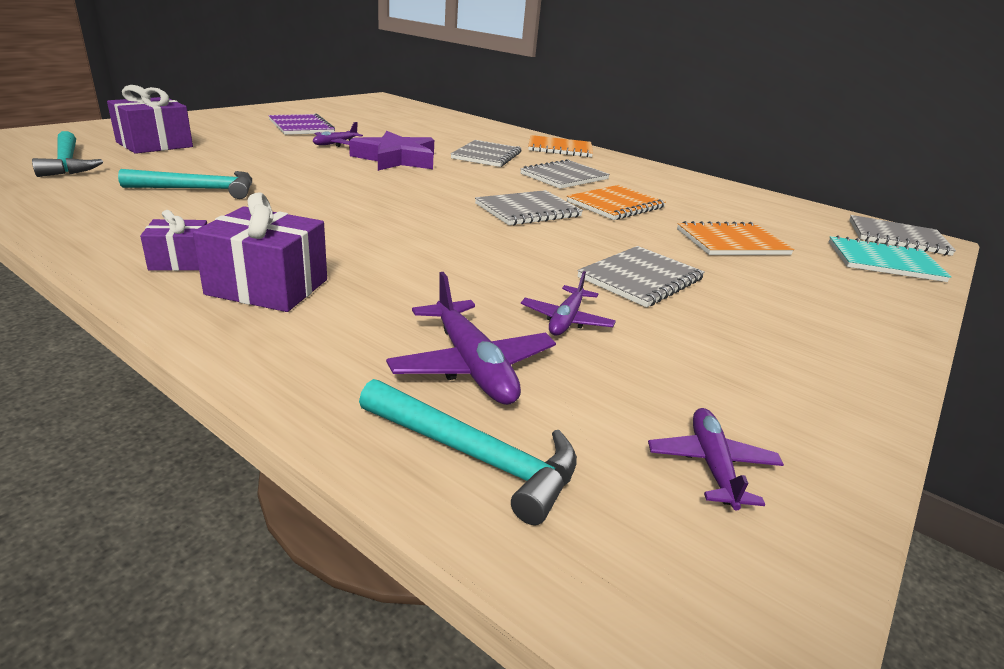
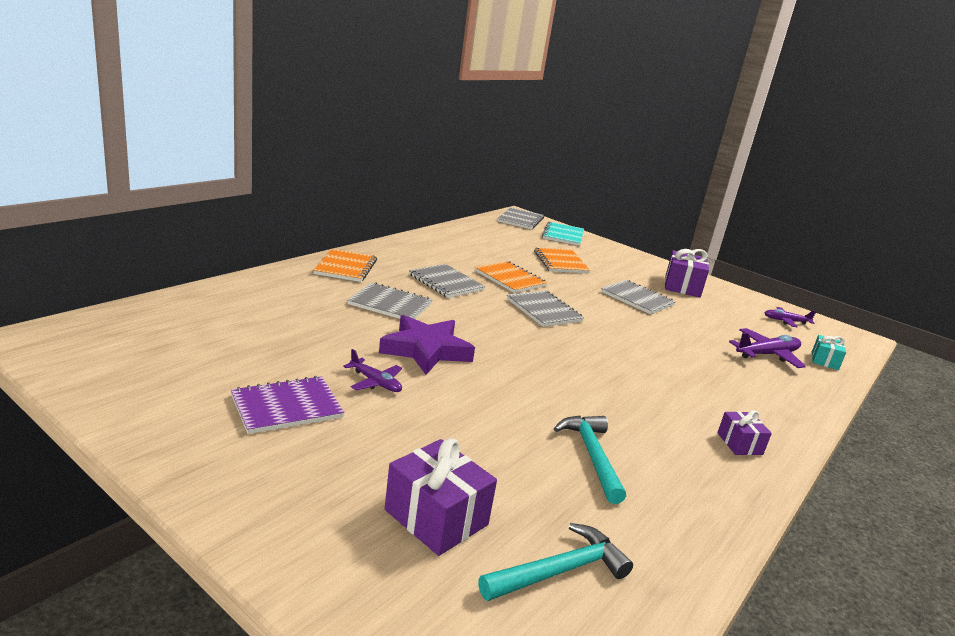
camera: 90 degrees left, 5 degrees down
(267, 287) = (744, 408): purple gift -> purple gift (682, 286)
(476, 456) = (824, 361): turquoise hammer -> turquoise gift
(566, 320) = (704, 326): purple plane -> none

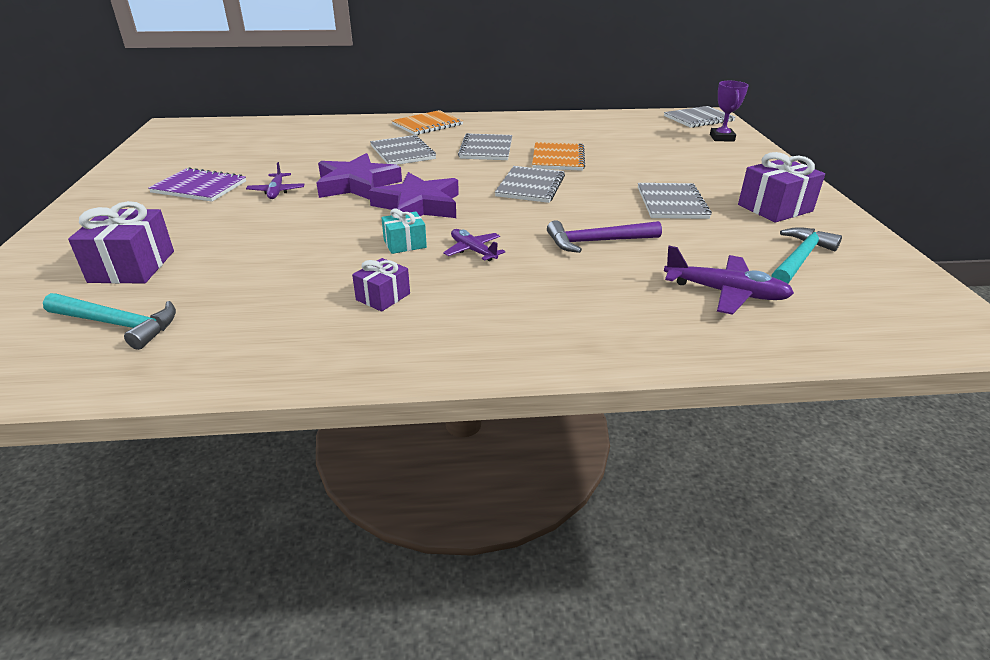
camera: 50 degrees right, 10 degrees up
(513, 354) = (418, 205): none -> purple star
(560, 262) = (654, 157): orange notebook -> none
(563, 235) = (722, 138): turquoise notebook -> purple trophy
(591, 456) = (306, 283): turquoise hammer -> turquoise hammer (799, 258)
(661, 343) = (597, 242): none -> purple hammer
(739, 443) = (462, 335): purple gift -> purple gift (383, 297)
(785, 321) = (865, 277): purple plane -> purple plane (473, 251)
(824, 361) = (814, 328): turquoise gift -> turquoise gift (405, 244)

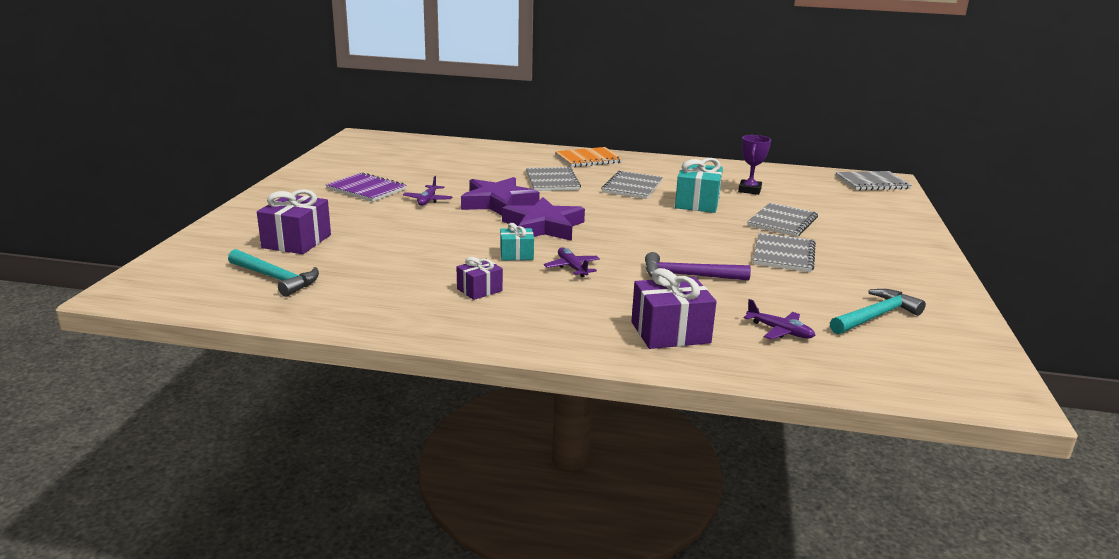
camera: 15 degrees right, 10 degrees down
(530, 186) = (655, 223): grey notebook -> grey notebook (782, 222)
(558, 158) = (697, 203): orange notebook -> turquoise gift
(722, 138) = (883, 203): purple trophy -> purple trophy (749, 190)
(725, 293) = (780, 331): purple plane -> purple plane, size x0.64
(775, 208) = (887, 272): purple gift -> purple gift (670, 332)

